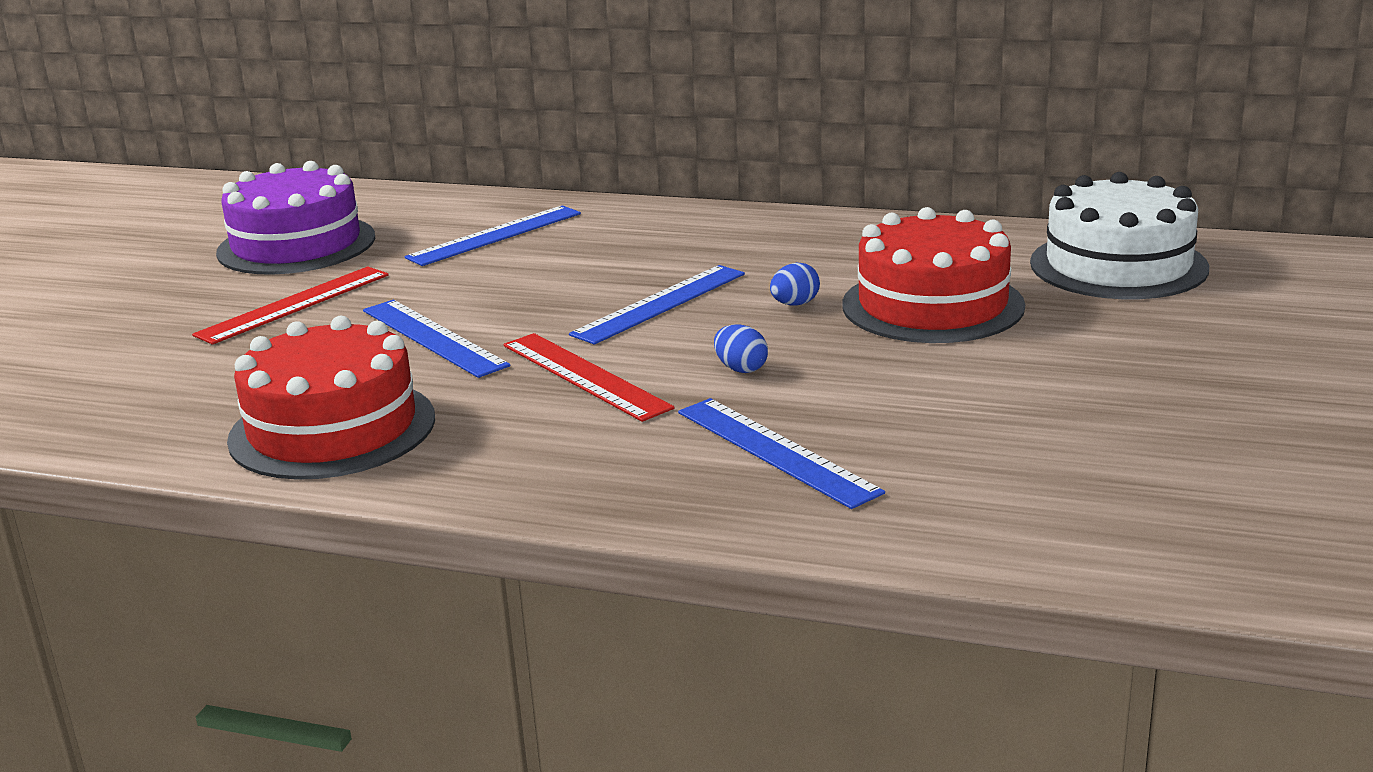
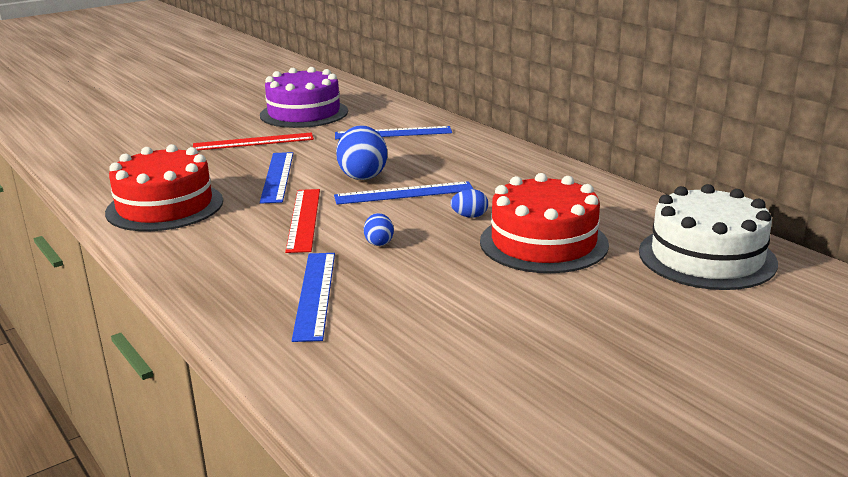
camera: 35 degrees right, 0 degrees up
(560, 300) = (363, 176): none -> blue egg

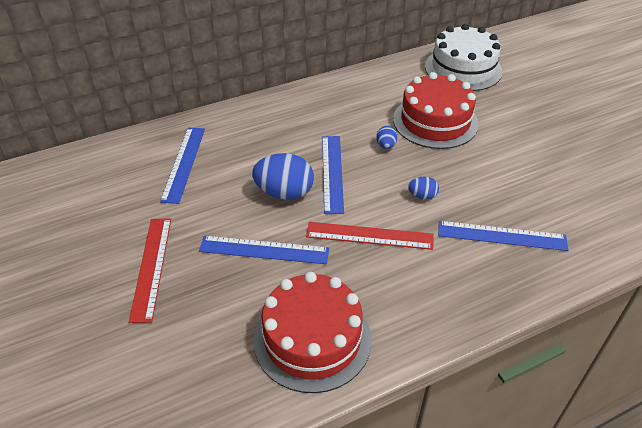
camera: 80 degrees left, 20 degrees up
(304, 113) = (78, 222): purple cake -> none

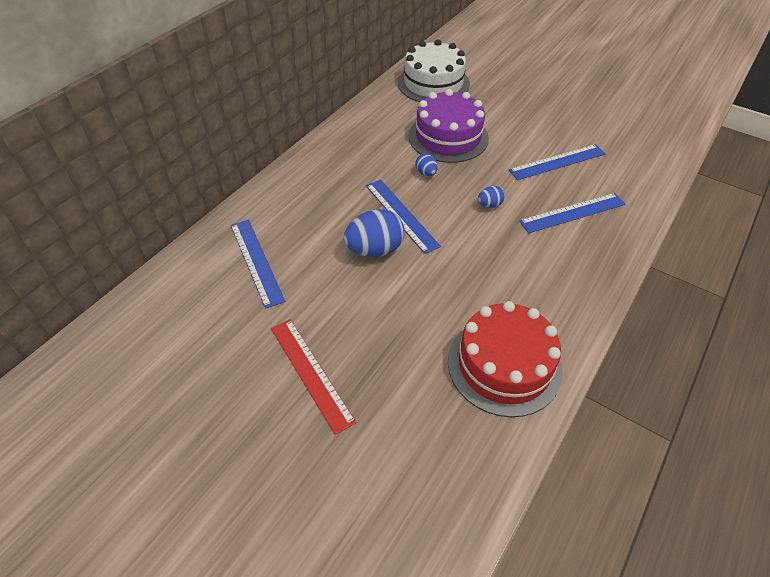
camera: 30 degrees left, 5 degrees up
(264, 250) = (400, 308): blue ruler -> blue ruler (557, 162)
(369, 236) = (476, 256): red ruler -> none
(435, 121) = (448, 137): red cake -> purple cake

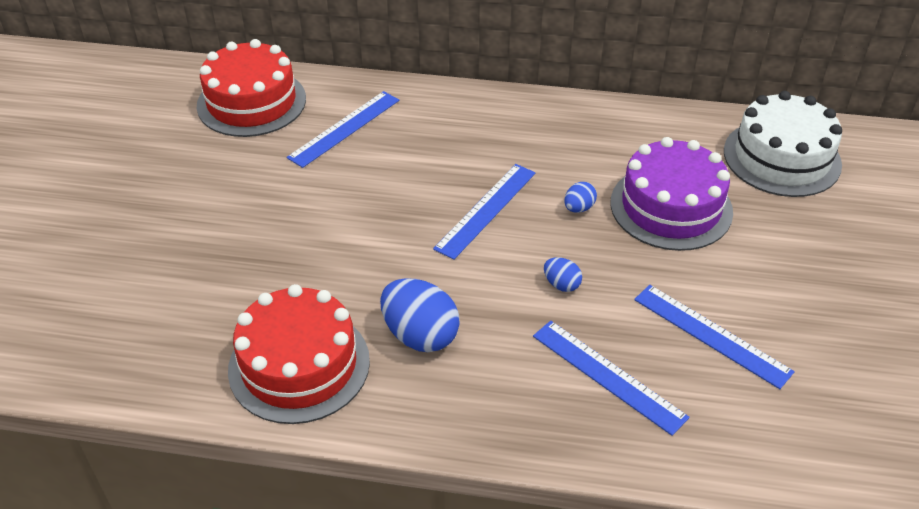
camera: 65 degrees right, 5 degrees down
(170, 312) = (251, 102): none -> red cake
(311, 373) = (223, 218): red ruler -> none
(375, 249) = (414, 207): blue egg -> blue egg (420, 335)

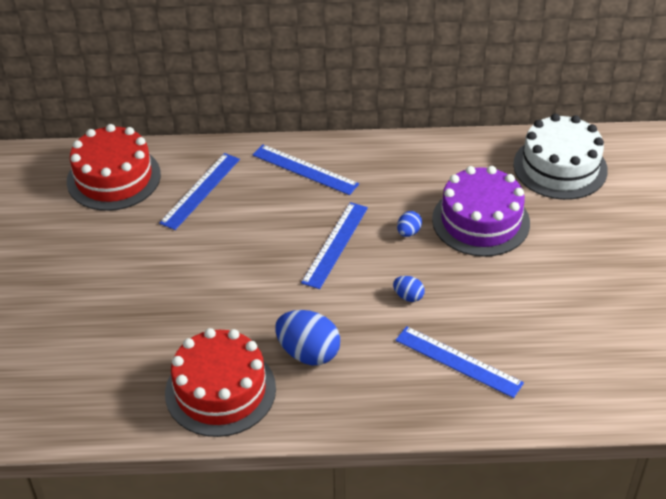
camera: 10 degrees left, 0 degrees up
(711, 335) = (529, 318): blue ruler -> blue ruler (305, 169)

